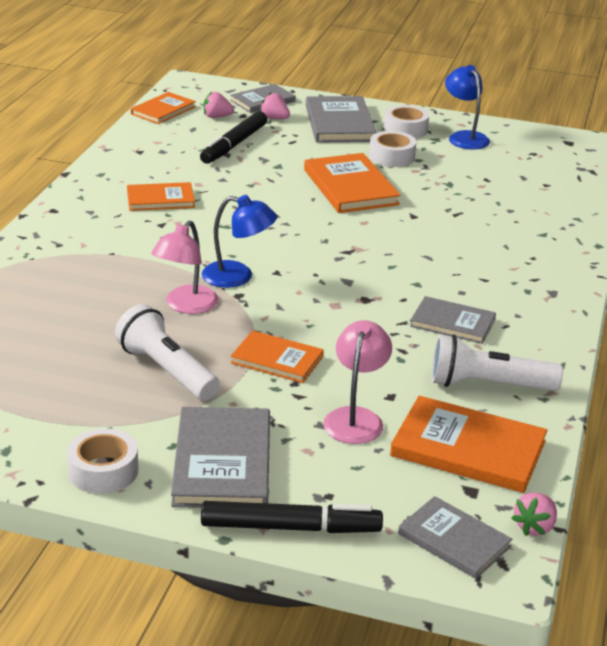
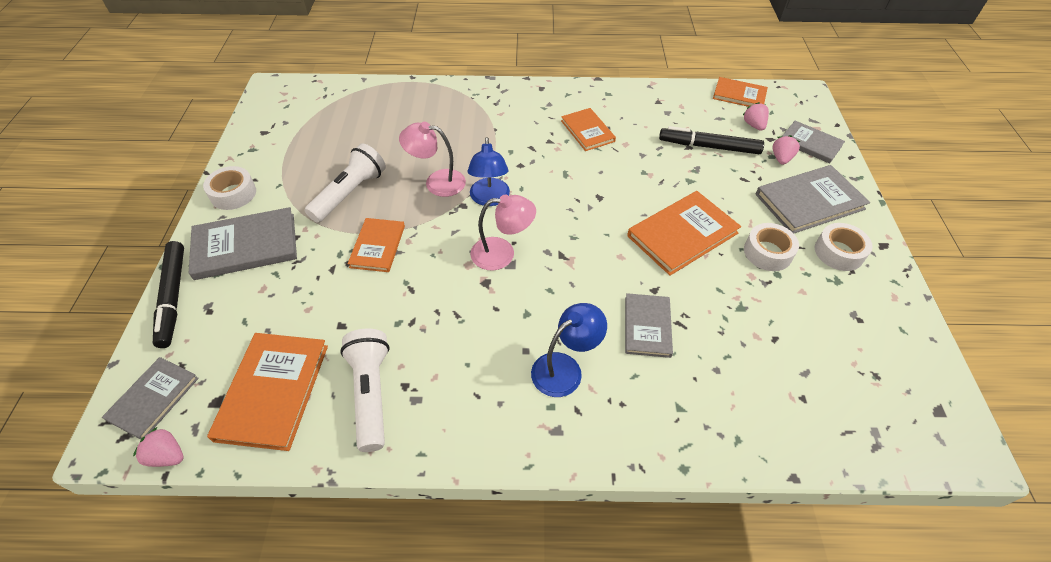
camera: 75 degrees right, 20 degrees up
(356, 418) = (307, 308): pink lamp -> pink lamp (502, 253)
(452, 323) = (467, 351): grey book -> grey book (647, 326)
(464, 137) = (863, 304): blue lamp -> blue lamp (565, 368)

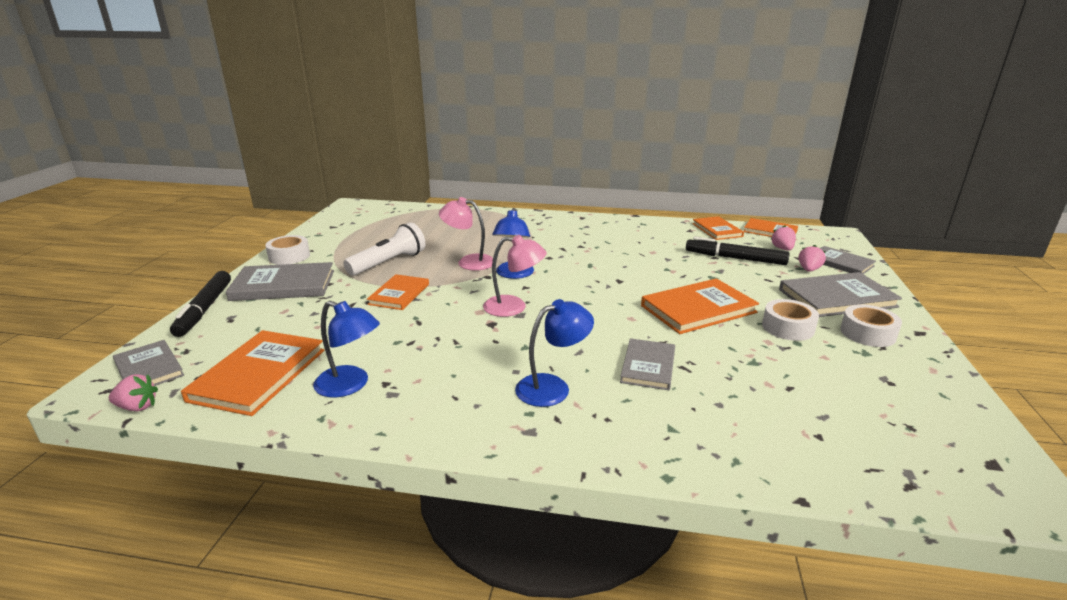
camera: 10 degrees right, 25 degrees down
(153, 399) = (149, 369): grey book -> grey book turned 75 degrees counterclockwise
(167, 456) = (137, 407): pink strawberry -> pink strawberry turned 150 degrees clockwise
(371, 393) = (350, 385): white flashlight -> blue lamp
(587, 131) = (618, 242): orange book -> orange book (717, 230)

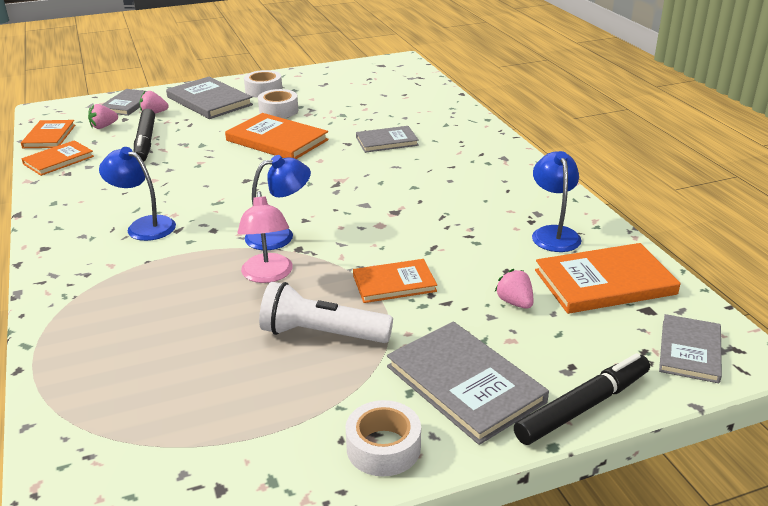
camera: 120 degrees left, 5 degrees up
(137, 407) = (716, 313): pink strawberry -> pink strawberry (515, 302)
(514, 307) = (353, 211): pink lamp -> none
(552, 387) = (451, 163): blue lamp -> blue lamp (144, 226)

